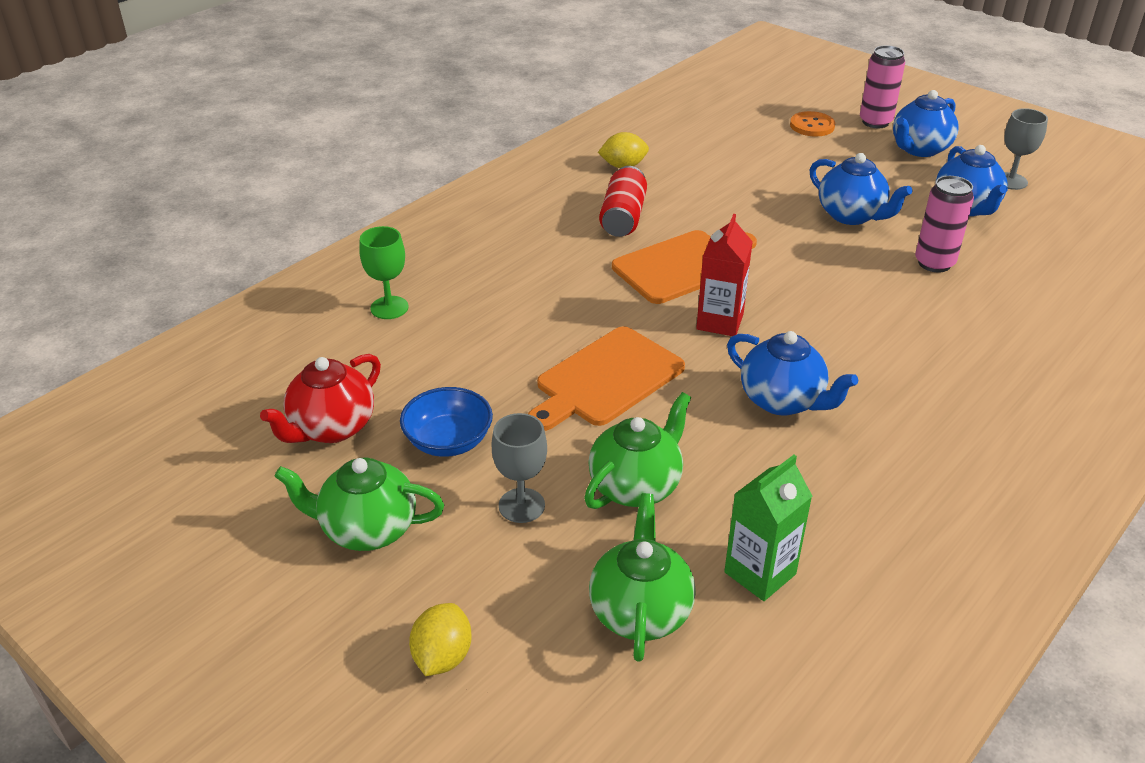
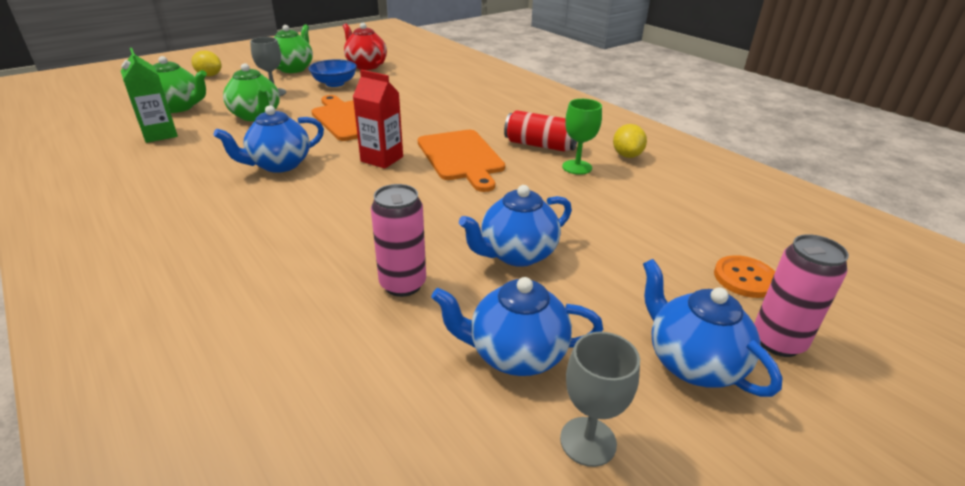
camera: 100 degrees right, 5 degrees down
(389, 308) = (457, 78): green goblet -> green goblet (577, 167)

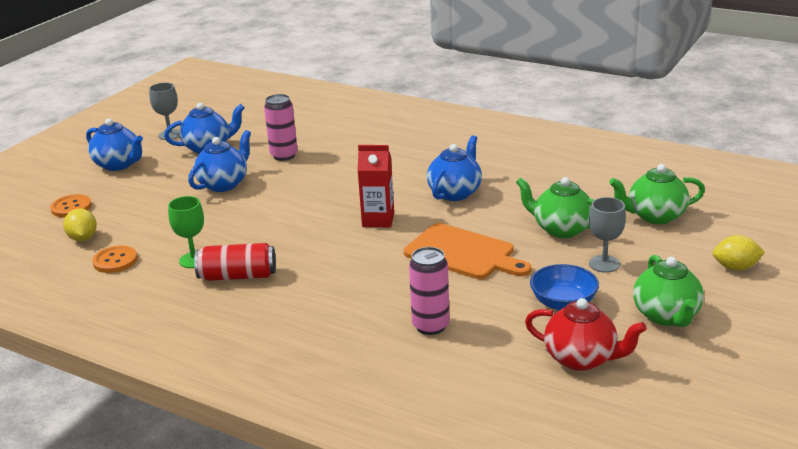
camera: 160 degrees right, 5 degrees down
(160, 134) = (602, 188): green carton -> none
(461, 157) = (308, 241): orange cutting board -> none
(627, 155) = (143, 288): yellow lemon -> yellow lemon (83, 238)
(659, 186) = (115, 261): none -> orange button
(777, 341) = (68, 182): pink can -> pink can (430, 326)

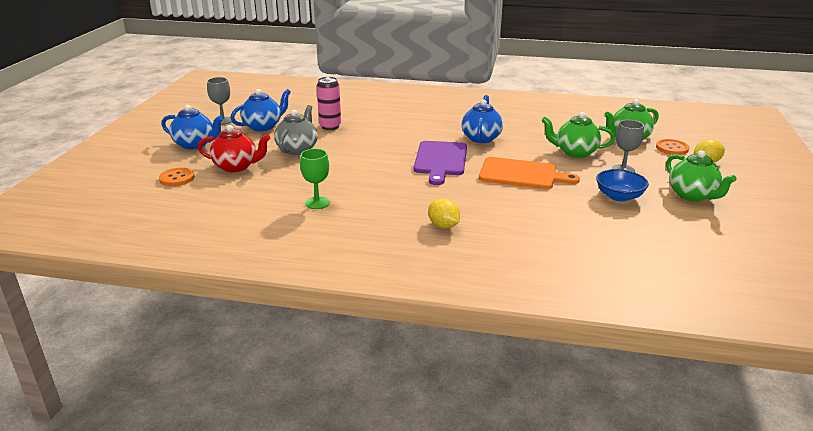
camera: 20 degrees left, 0 degrees up
(83, 238) = (206, 199): yellow lemon -> yellow lemon (443, 226)
(115, 261) = (249, 211): orange button -> orange button (672, 148)
(224, 184) = (297, 149): blue teapot -> grey teapot
(237, 276) = (363, 209): red can -> none
(378, 220) = (440, 160): red carton -> purple cutting board
(430, 326) = (541, 223): pink can -> none
(581, 359) = (664, 229): red teapot -> red teapot (236, 167)

